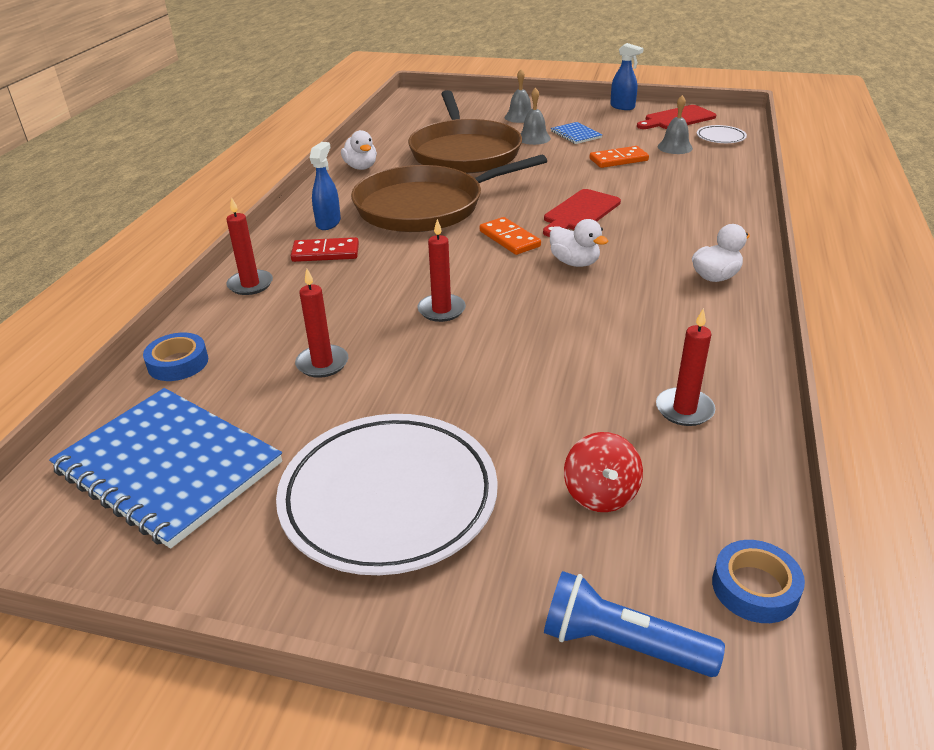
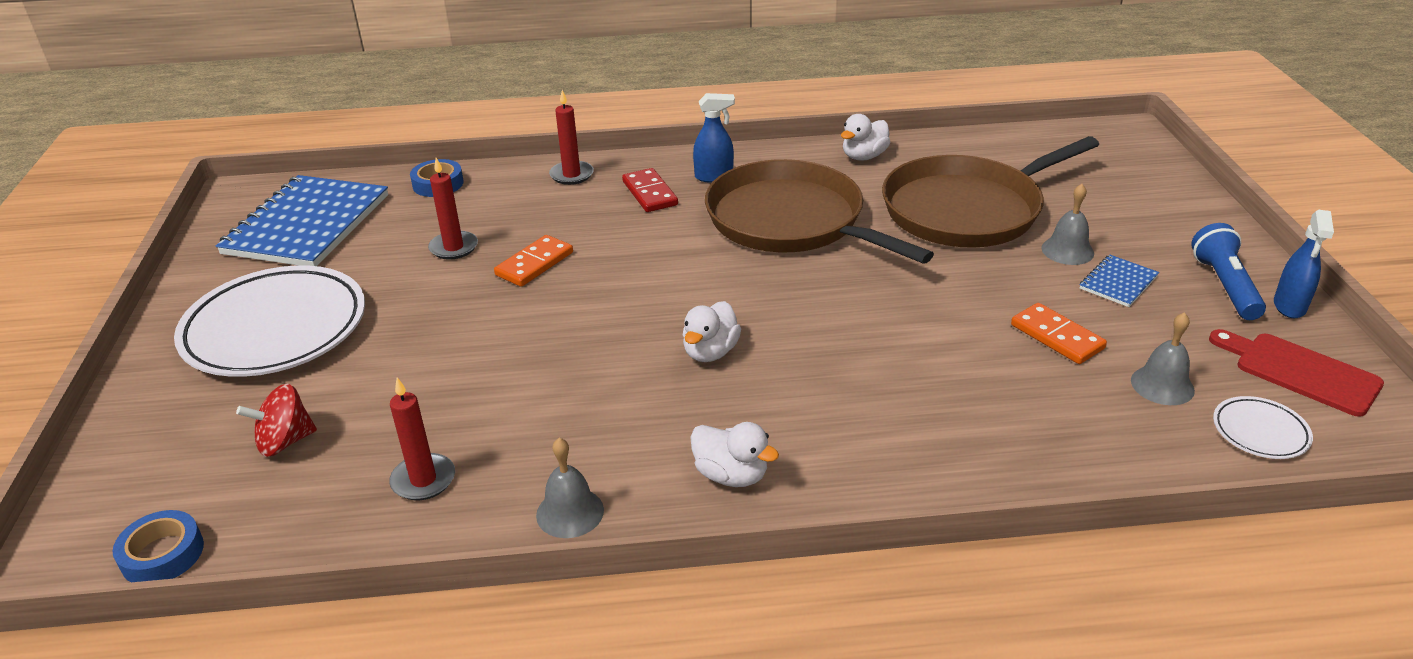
camera: 70 degrees right, 0 degrees up
(441, 310) = (566, 286): red candle -> none
(509, 239) = (744, 294): orange domino -> orange domino (534, 264)
(520, 117) = (1136, 224): grey bell -> grey bell (570, 512)
(579, 212) = (850, 332): red cutting board -> none
(621, 643) = (110, 480): blue flashlight -> blue flashlight (1225, 286)

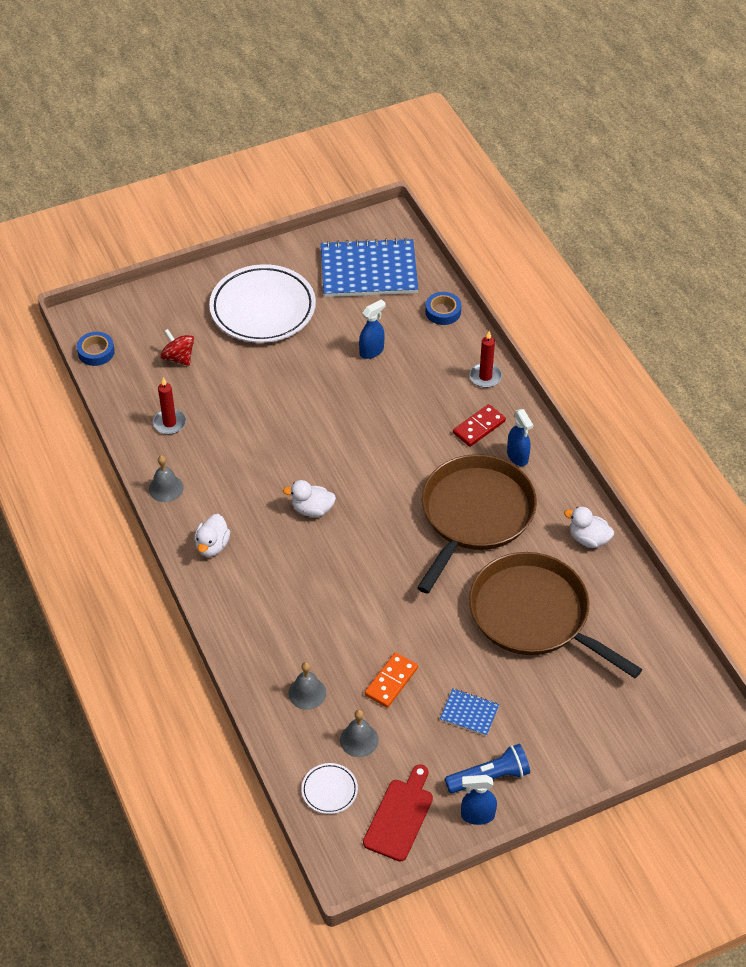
camera: 70 degrees right, 15 degrees up
(454, 247) = (372, 351): red candle -> blue spray bottle
(534, 264) = (369, 397): orange domino -> none
(1067, 250) = (500, 681): grey bell -> grey bell (307, 693)

